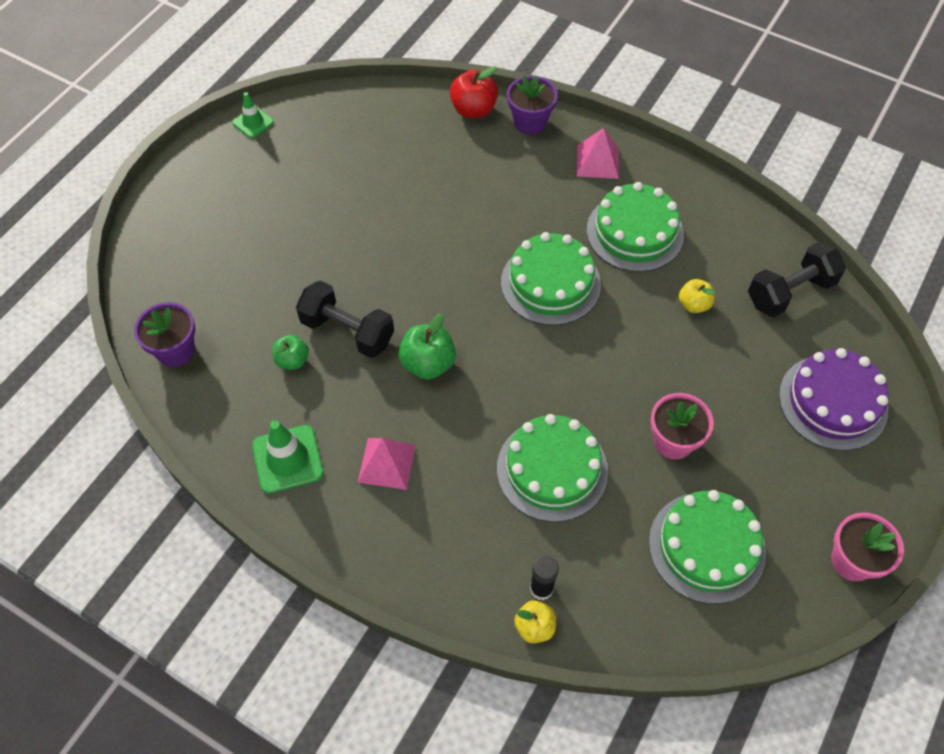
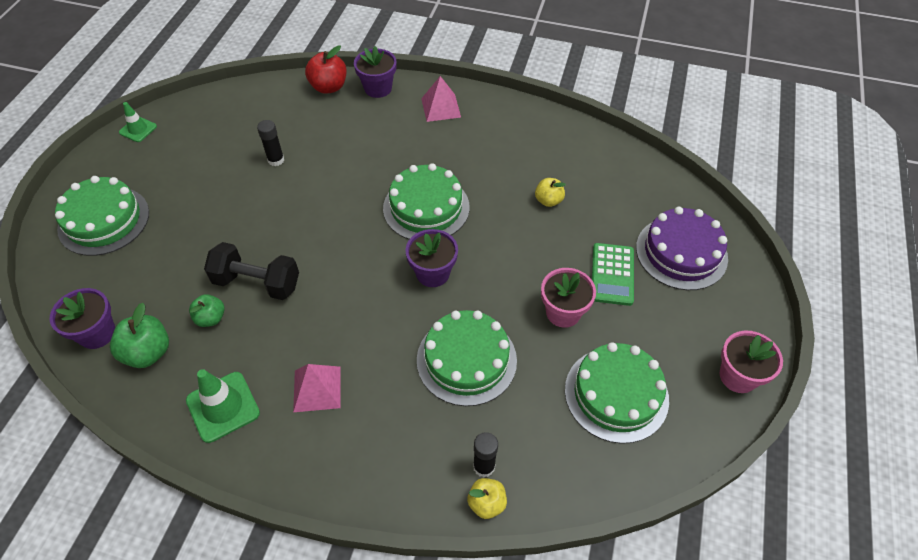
camera: 15 degrees left, 5 degrees down
(395, 190) = (276, 160): none -> black glue stick
(428, 364) = (335, 295): green apple -> green apple (148, 352)
(539, 363) = (432, 273): none -> purple flower pot
(634, 232) = (485, 155): green cake -> green cake (104, 220)
(743, 410) = (612, 274): none -> green calculator
(790, 292) = (621, 176): black dumbbell -> none

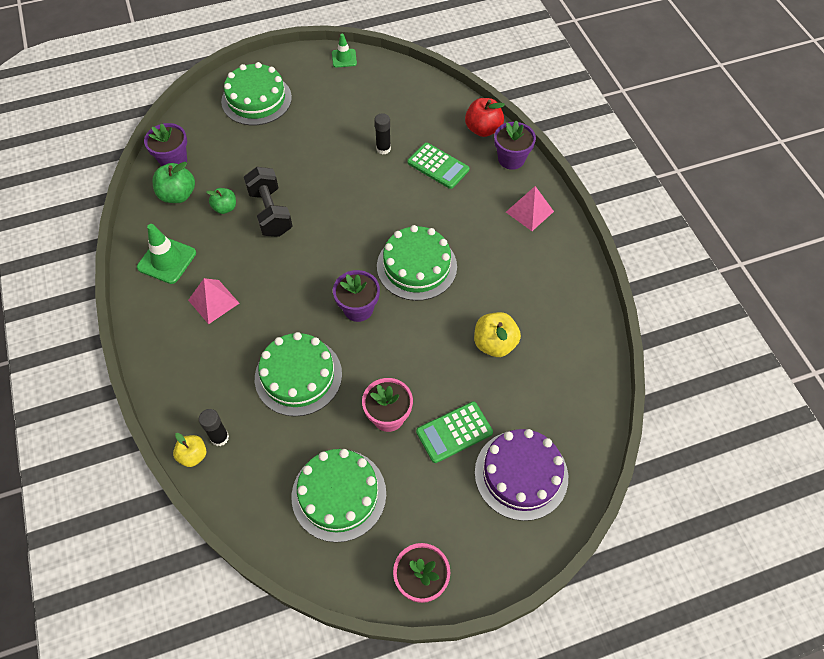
camera: 55 degrees right, 5 degrees up
(335, 135) = (438, 166): none -> green calculator
(548, 200) = (494, 344): yellow apple -> yellow apple, size x1.55

